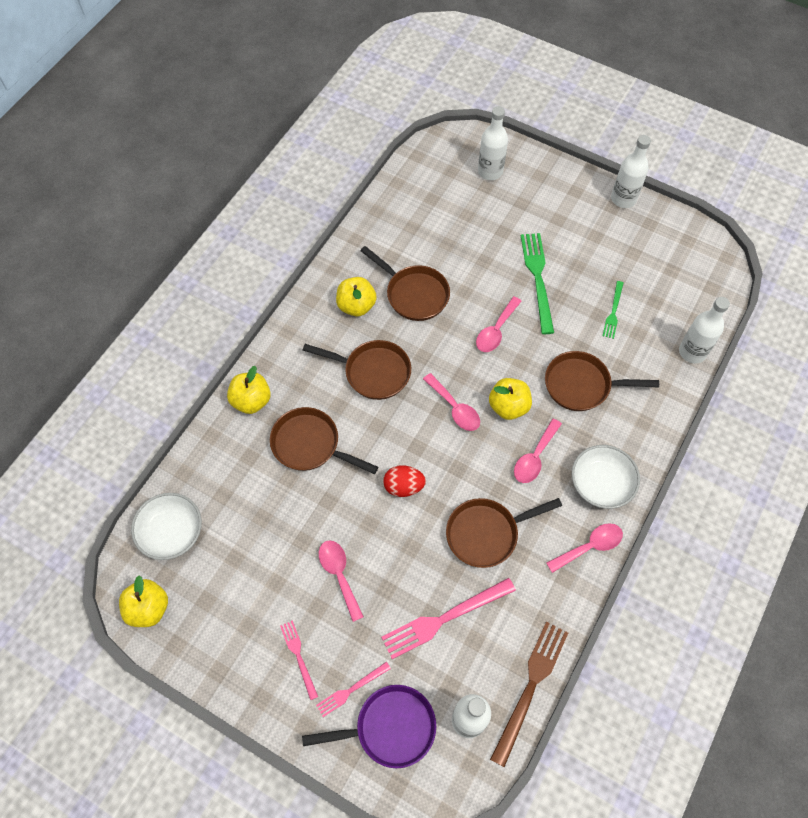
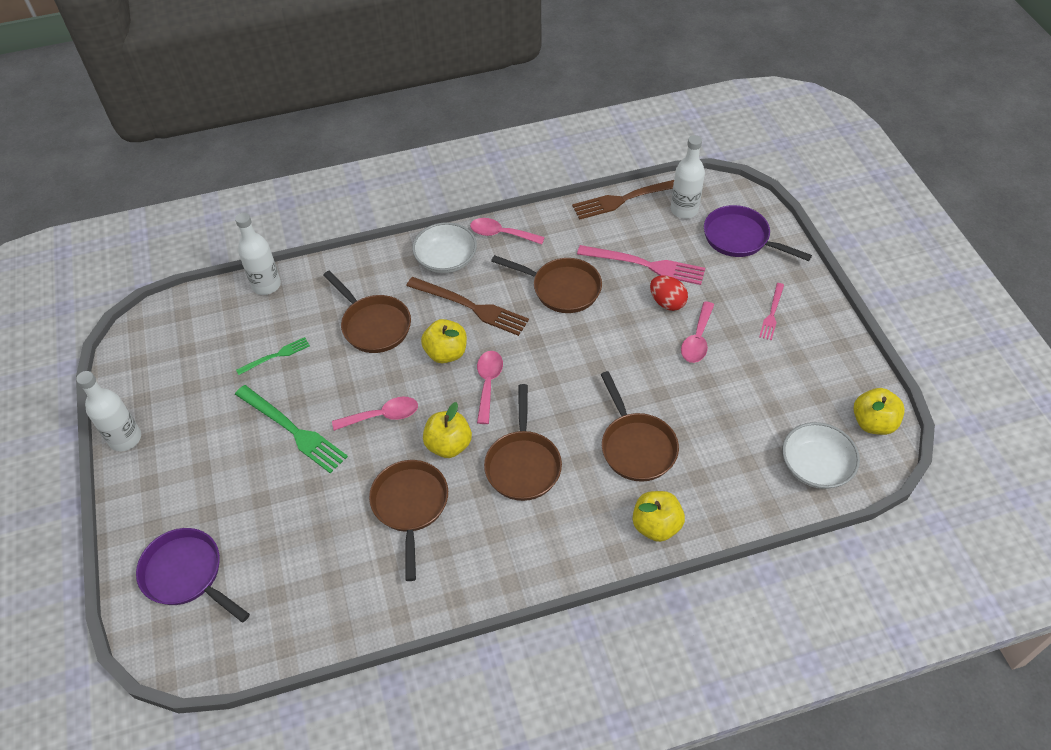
camera: 135 degrees left, 10 degrees down
(351, 690) = (749, 272): pink fork -> none
(356, 306) = (473, 539): yellow apple -> yellow apple (448, 445)
(373, 372) = (523, 464): brown pan -> brown pan turned 150 degrees counterclockwise
(403, 486) = (590, 360): red egg -> red egg (667, 302)
(490, 171) = (186, 574): white bottle -> purple pan
(534, 457) = (470, 307): pink spoon -> brown fork
(538, 278) = (292, 430): green fork -> green fork turned 90 degrees counterclockwise

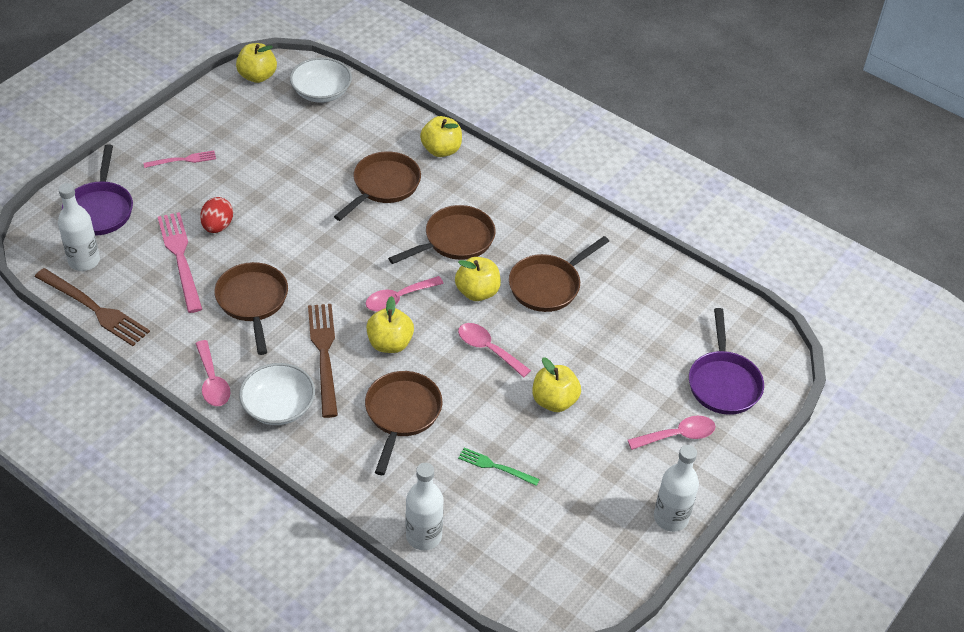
camera: 130 degrees left, 5 degrees down
(292, 430) = (554, 401): green fork -> yellow apple
(697, 340) = (247, 192): pink spoon -> pink spoon (678, 435)

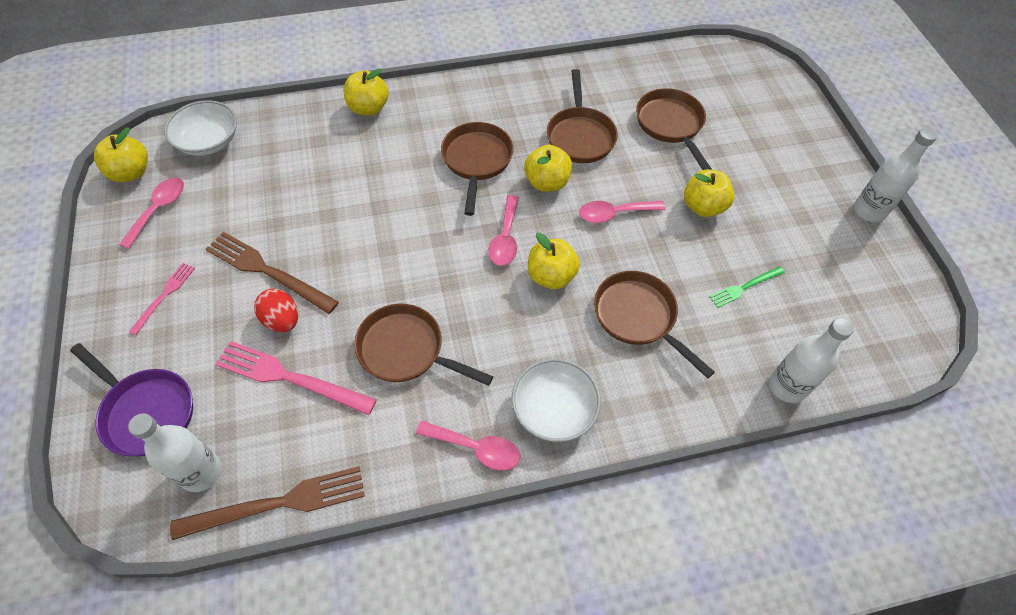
camera: 50 degrees left, 10 degrees up
(324, 355) = (522, 333): brown fork -> brown fork (268, 271)
(383, 186) = (367, 168): brown pan -> brown pan (670, 125)
(678, 435) = (791, 157): pink spoon -> pink spoon (159, 209)
(723, 383) = (759, 102): purple pan -> none

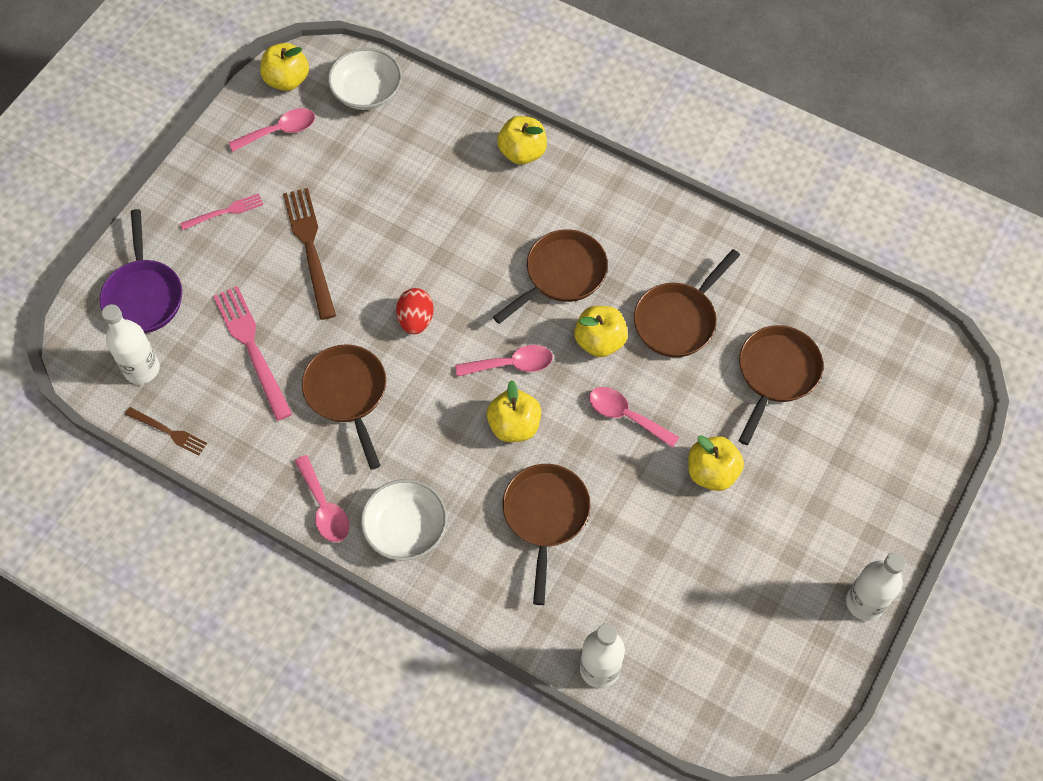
camera: 45 degrees right, 5 degrees up
(278, 503) = (168, 432): brown fork -> brown fork, size x0.55
(282, 320) = (285, 298): red egg -> red egg (416, 320)
(505, 238) = (512, 364): pink spoon -> pink spoon turned 150 degrees counterclockwise
(744, 287) = (662, 568): green fork -> none

